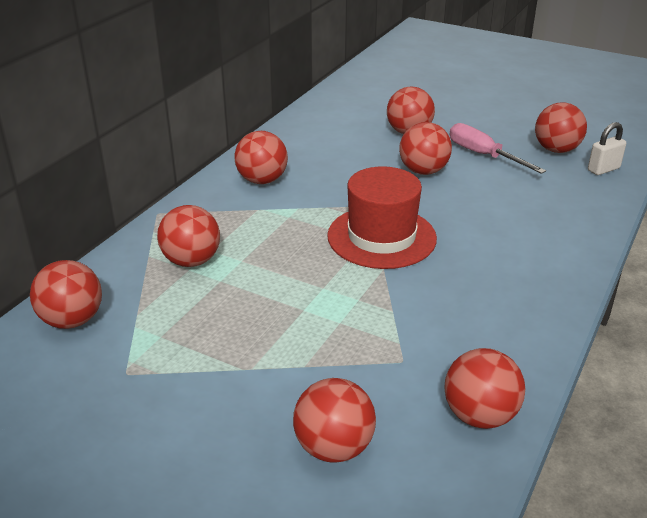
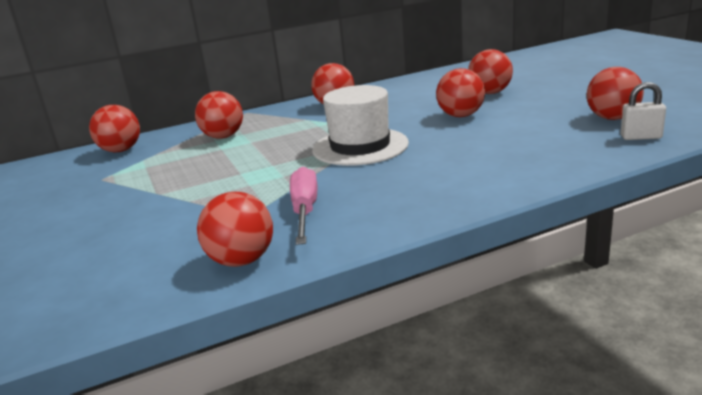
camera: 40 degrees right, 10 degrees down
(334, 447) = (128, 245): red ball -> none
(381, 237) = (360, 146): red hat -> white hat
(483, 155) = (531, 113): pink screwdriver -> pink screwdriver (305, 210)

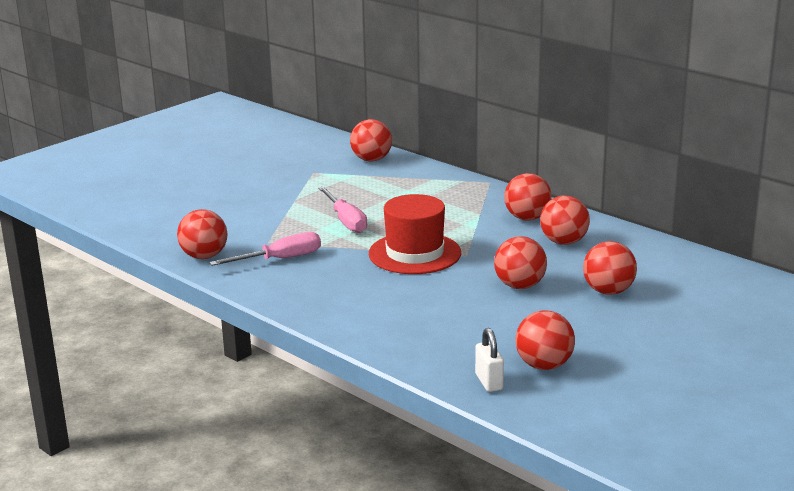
camera: 65 degrees right, 0 degrees up
(223, 137) = (417, 190): red ball -> red ball (563, 242)
(249, 171) = (346, 221): none -> pink screwdriver
(360, 146) = (414, 253): white hat -> red hat

